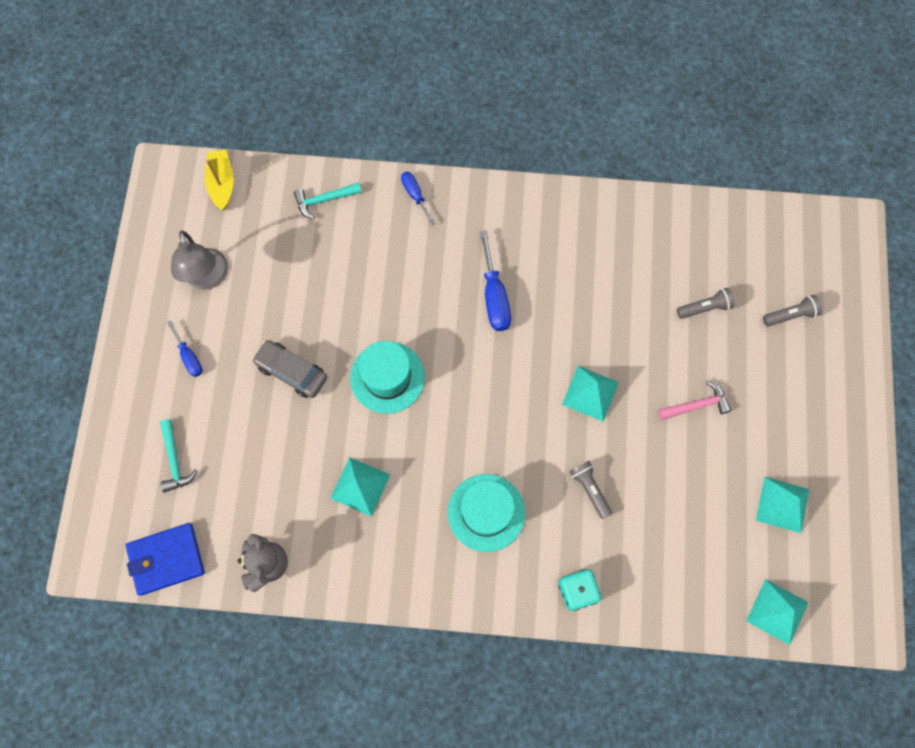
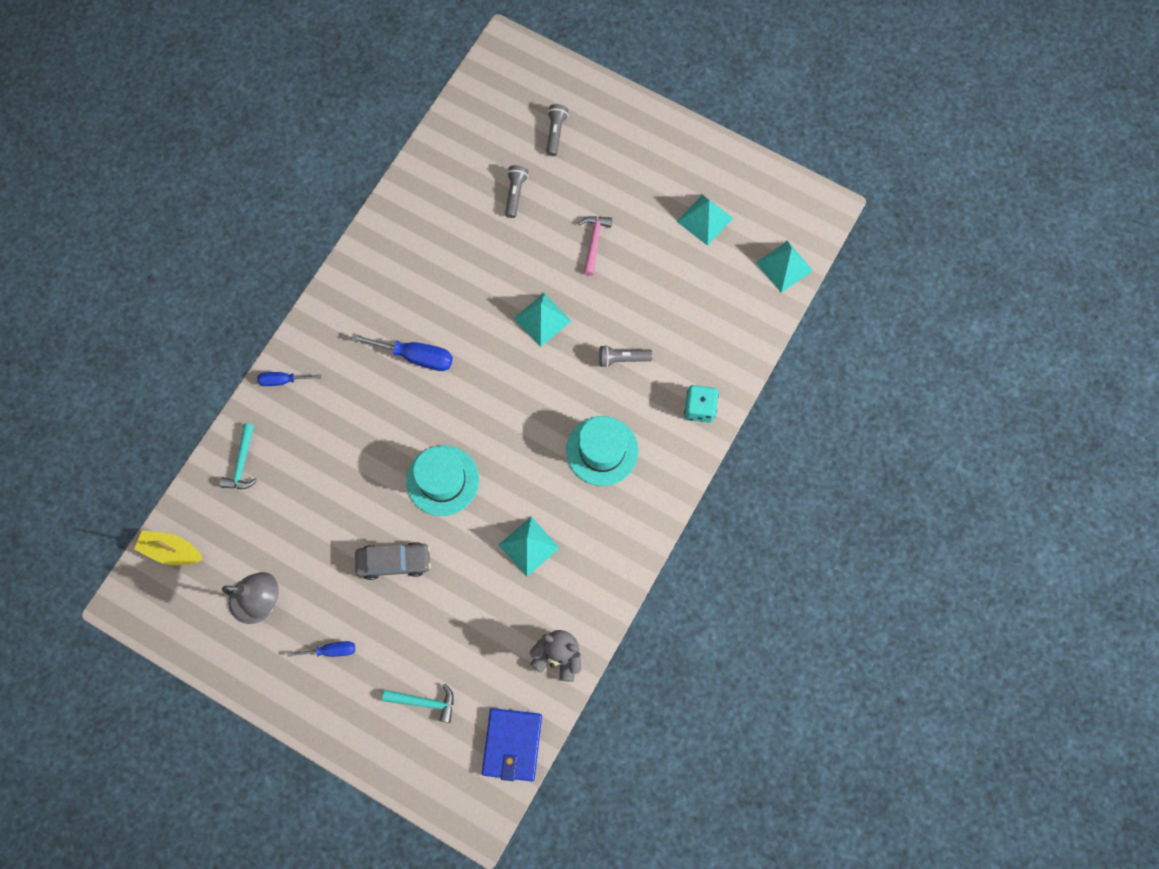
camera: 65 degrees left, 0 degrees up
(292, 371) = (394, 562): grey car -> grey car turned 150 degrees counterclockwise

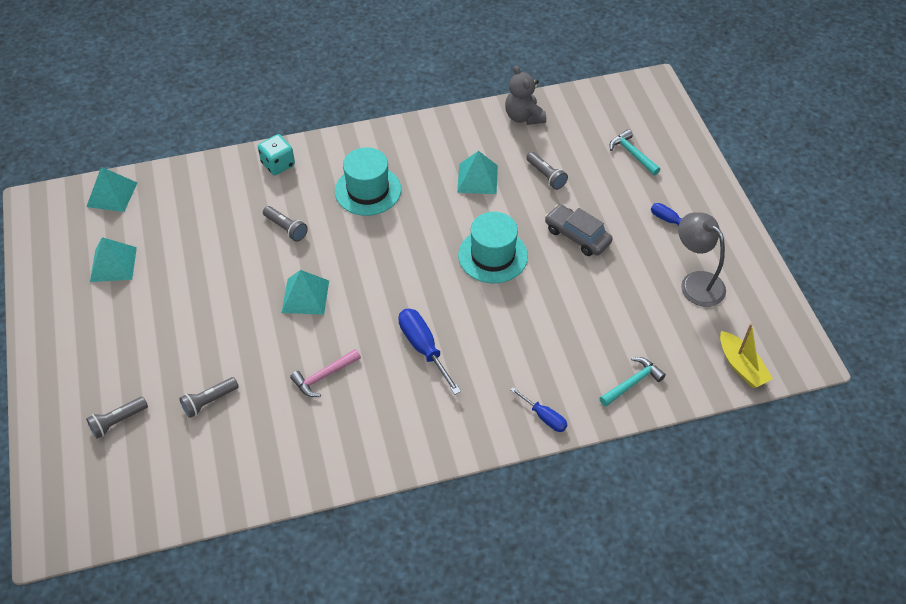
camera: 135 degrees left, 20 degrees down
(475, 604) = (546, 176): none -> grey flashlight
(512, 744) = (598, 100): blue wallet -> none
(594, 242) = (203, 315): pink hammer -> pink hammer (324, 376)

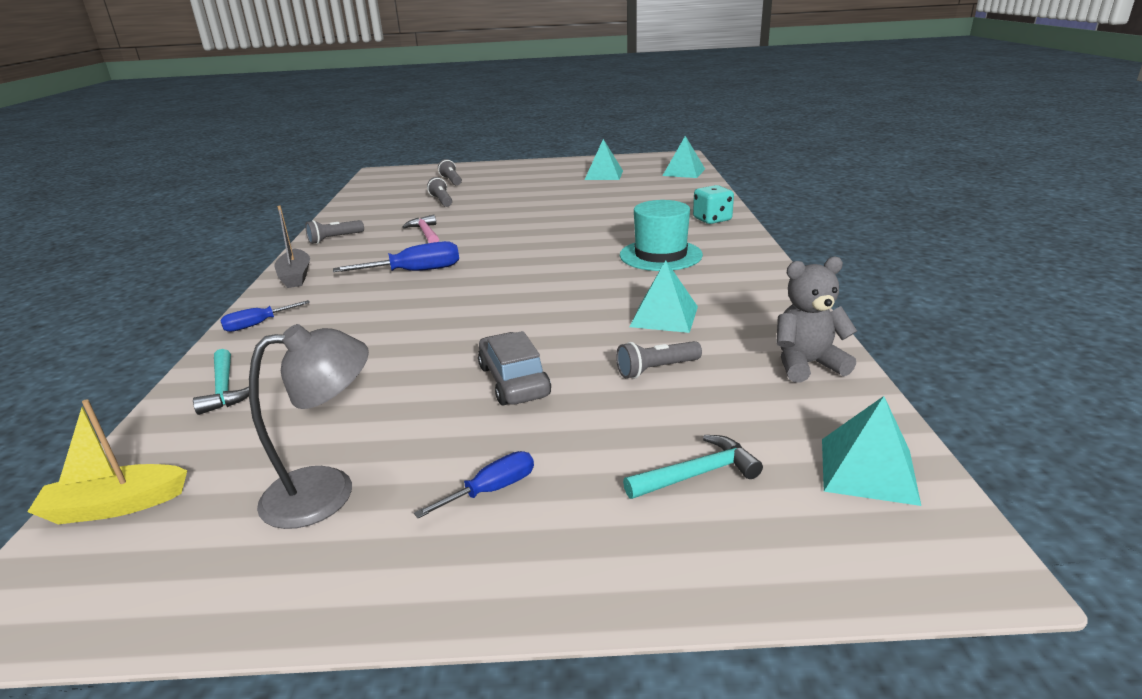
camera: 105 degrees right, 25 degrees down
(286, 228) = (617, 222): grey flashlight -> grey flashlight (334, 239)
(305, 296) = (524, 228): turquoise pyramid -> turquoise pyramid (868, 470)
(448, 441) = (295, 276): none -> grey boat
(492, 255) = (517, 315): turquoise hat -> none
(577, 236) = (514, 381): grey car -> grey car turned 75 degrees counterclockwise

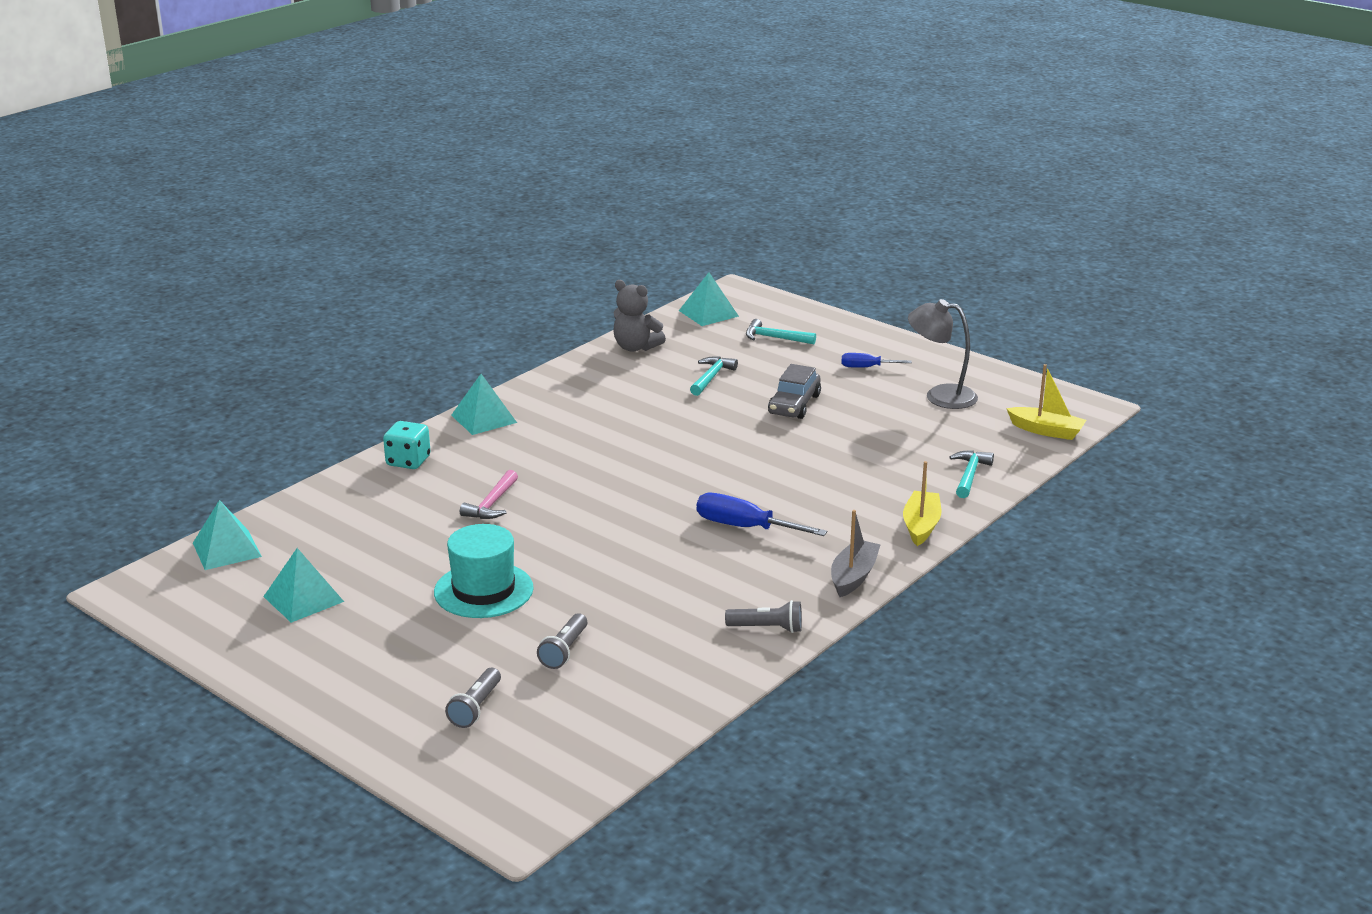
camera: 140 degrees left, 0 degrees up
(257, 324) = (921, 526): blue screwdriver -> yellow boat
(425, 233) = (667, 585): pink hammer -> pink hammer (492, 504)
(656, 369) = (711, 377): grey flashlight -> turquoise hammer
(660, 255) = (538, 446): turquoise hat -> turquoise hat (483, 590)
(664, 316) = (644, 401): turquoise pyramid -> turquoise pyramid (484, 418)

